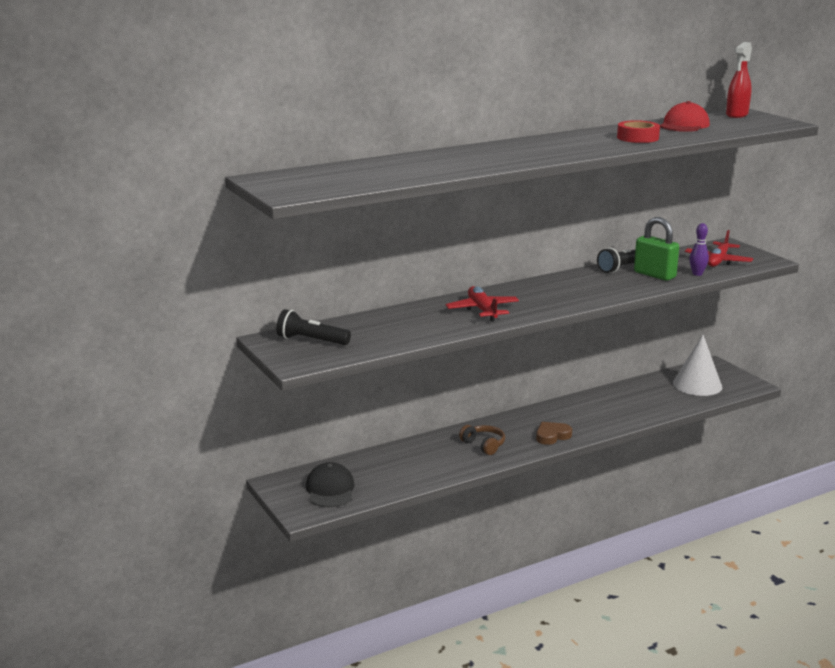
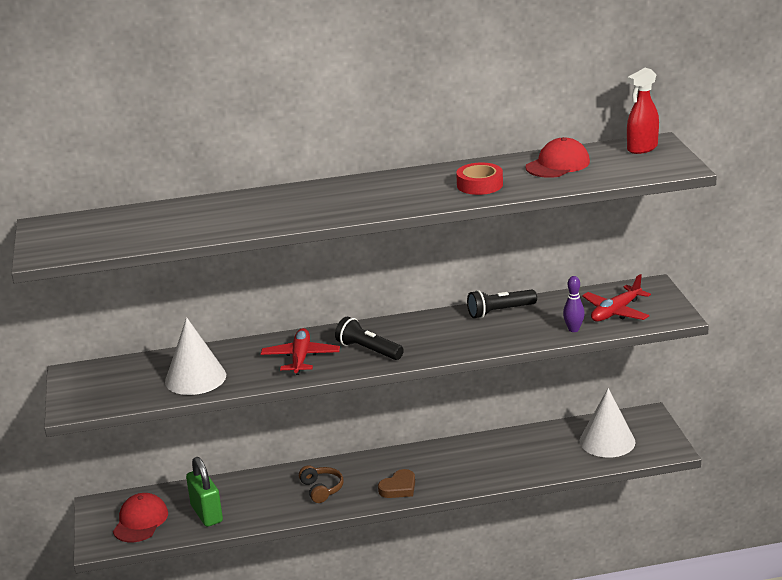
camera: 20 degrees right, 5 degrees up
(311, 341) = (108, 380): black flashlight -> black flashlight (368, 350)
(330, 490) = (140, 521): black cap -> red cap
(397, 332) = (195, 378): none -> white cone
(552, 436) = (399, 488): brown heart -> brown heart turned 150 degrees clockwise
(654, 275) = (525, 326): green padlock -> green padlock (206, 514)

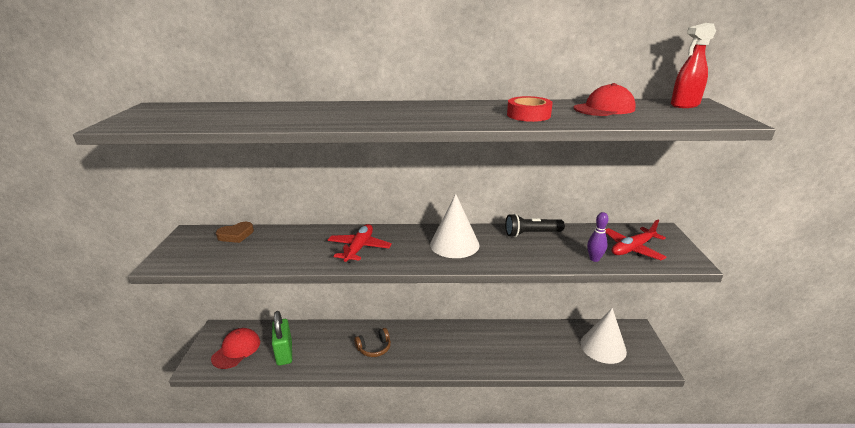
camera: 10 degrees right, 0 degrees up
(195, 378) = (270, 252): white cone -> white cone (454, 244)
(321, 489) = (374, 348): brown headphones -> brown headphones turned 75 degrees clockwise
(368, 350) = (415, 250): black flashlight -> none
(399, 488) = (431, 358): brown heart -> brown heart (236, 235)

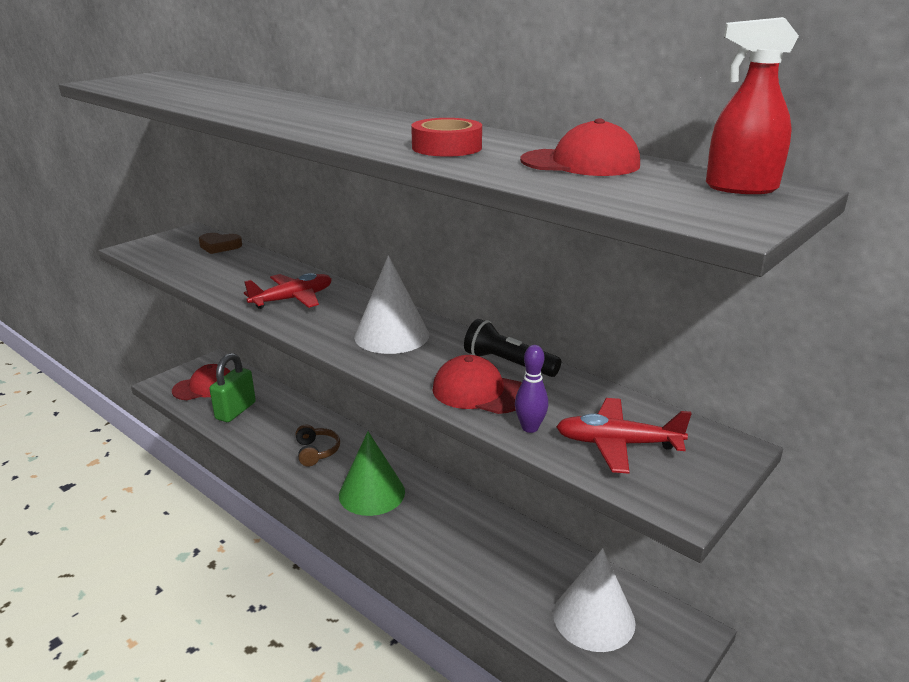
camera: 40 degrees right, 0 degrees up
(374, 348) = (316, 451): brown headphones -> brown headphones turned 120 degrees counterclockwise
(437, 352) = (372, 493): none -> green cone
(546, 253) = (479, 392): none -> red cap

